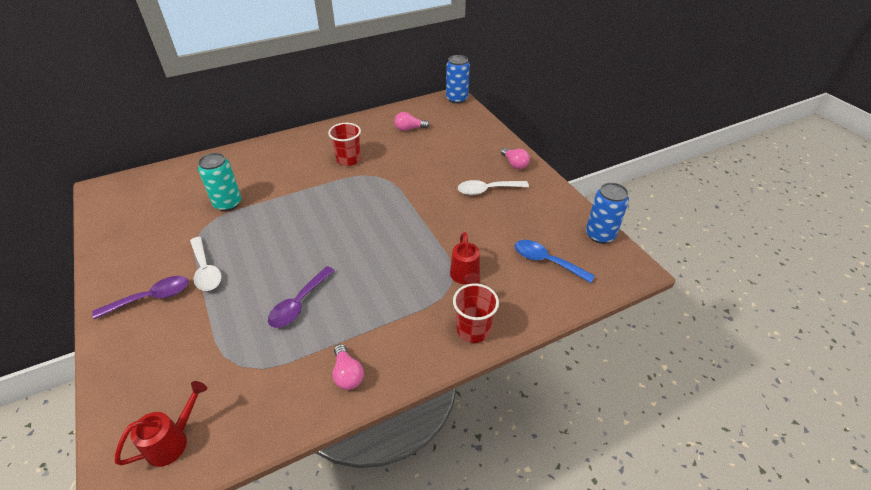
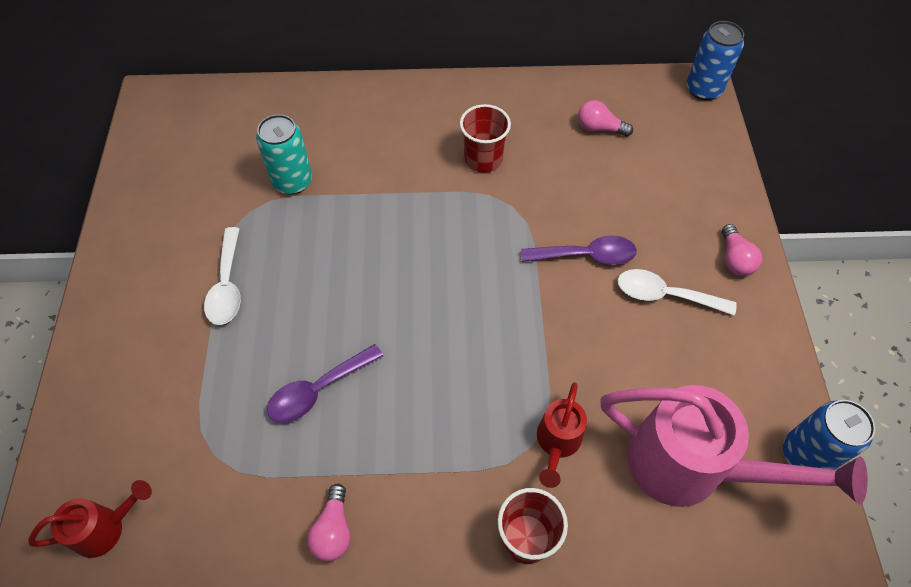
camera: 25 degrees right, 15 degrees up
(151, 298) = (151, 303): purple spoon -> purple spoon (586, 255)
(546, 261) = (692, 467): blue spoon -> pink watering can

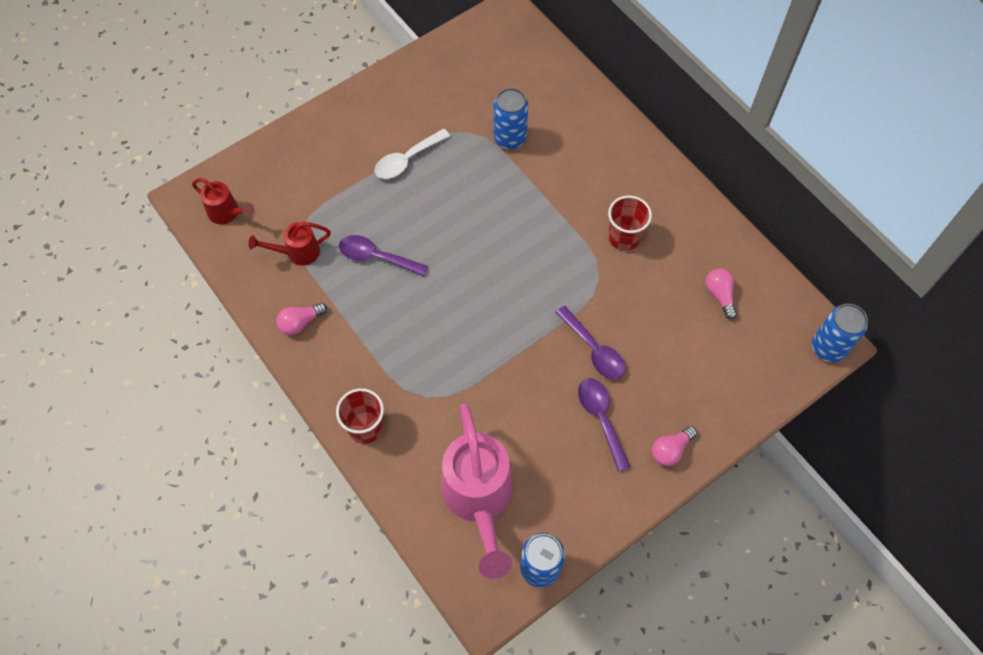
camera: 55 degrees right, 5 degrees up
(292, 181) = (509, 138): turquoise can -> blue can
(557, 443) = (438, 410): red watering can -> red watering can (297, 252)
(665, 295) = (601, 418): white spoon -> purple spoon

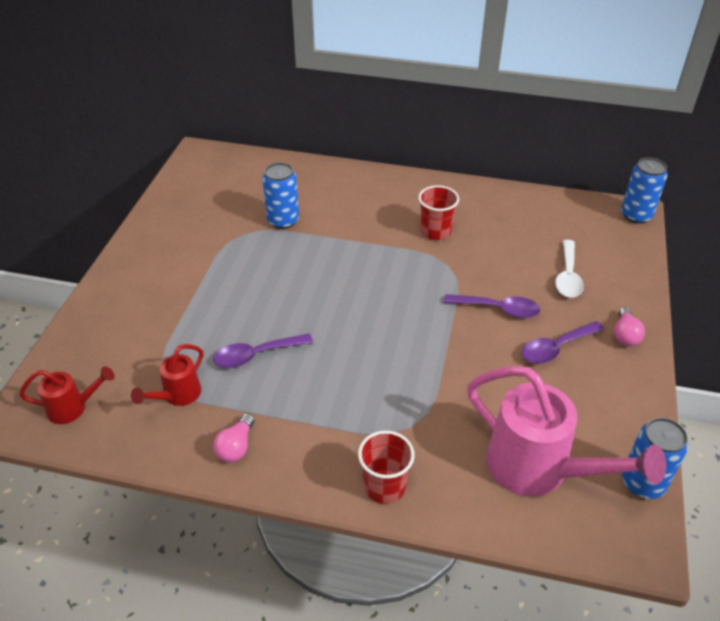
camera: 40 degrees left, 20 degrees down
(407, 160) = (212, 276): white spoon -> white spoon (568, 276)
(601, 418) = (556, 348): purple spoon -> purple spoon turned 60 degrees counterclockwise
(720, 295) = (538, 227): pink light bulb -> none

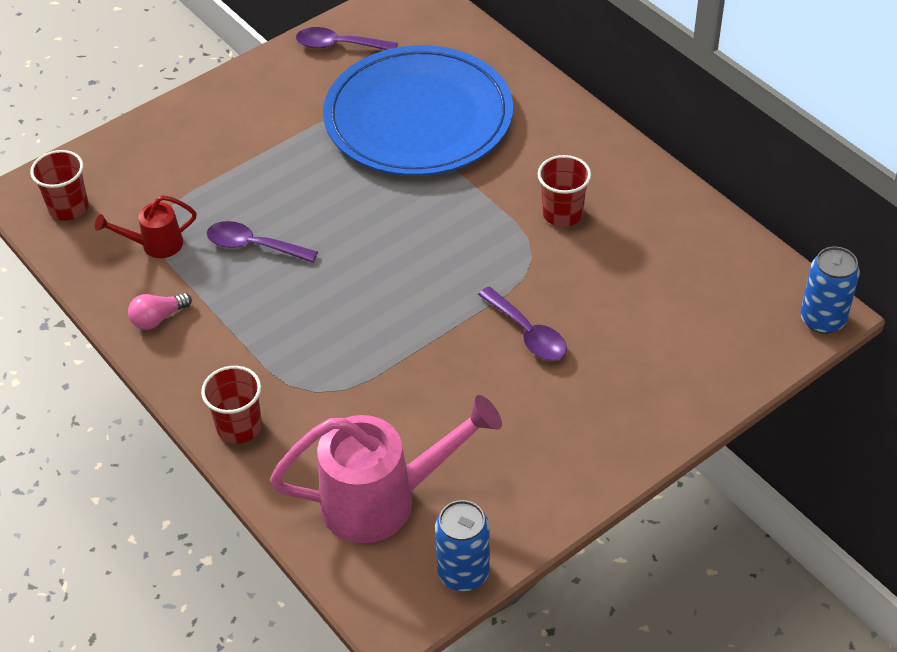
camera: 40 degrees right, 5 degrees up
(73, 408) = (68, 208): red watering can -> red cup
(283, 221) = (418, 118): blue can -> blue plate
(539, 470) = (384, 500): pink watering can -> pink watering can turned 90 degrees counterclockwise
(556, 348) = (538, 405): purple spoon -> purple spoon (339, 45)
(568, 276) = (646, 342): white spoon -> none
(625, 335) = (627, 437): pink light bulb -> none

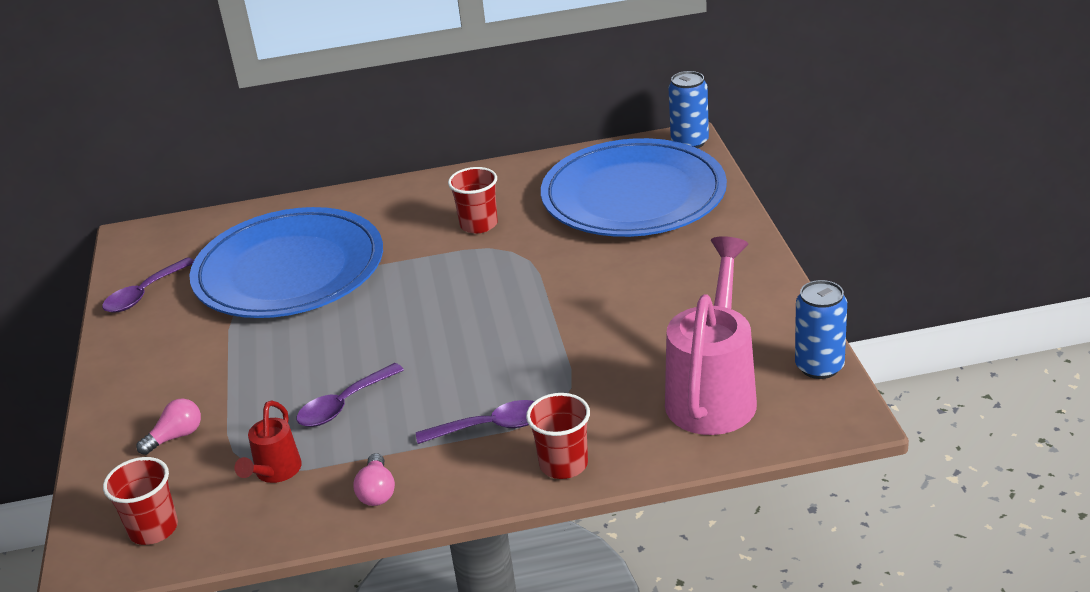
camera: 60 degrees left, 15 degrees down
(172, 164) = (176, 436): none -> pink light bulb
(528, 333) = (591, 273): purple spoon -> purple spoon (491, 427)
(684, 312) = (633, 196): none -> blue plate

